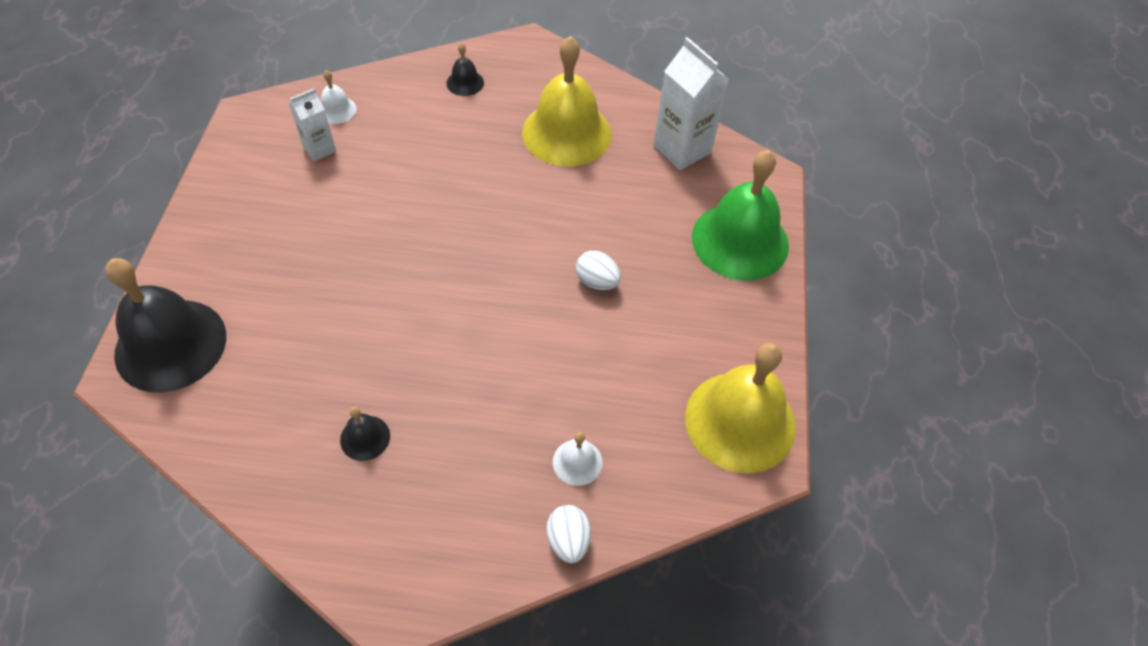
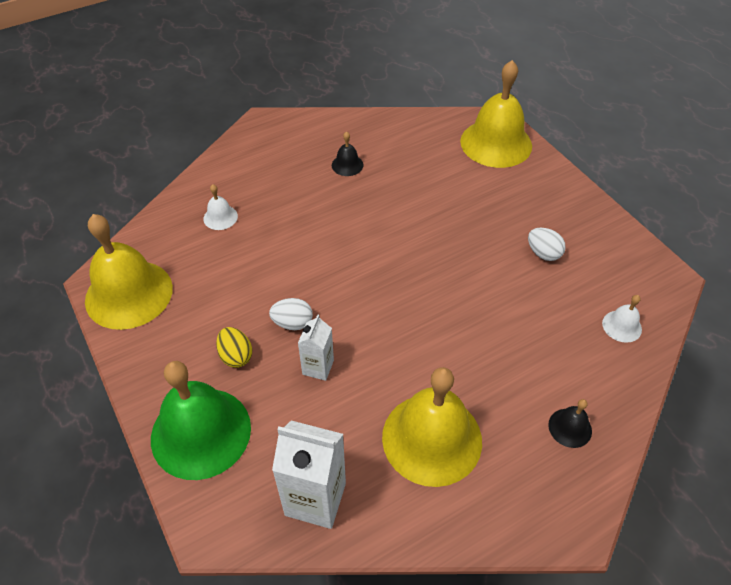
camera: 145 degrees right, 5 degrees down
(170, 344) = (496, 143): black bell -> yellow bell
(319, 149) = (586, 288): white carton -> white carton (318, 367)
(568, 540) = (198, 184): white egg -> white egg (543, 253)
(670, 284) = (236, 356): none -> yellow egg

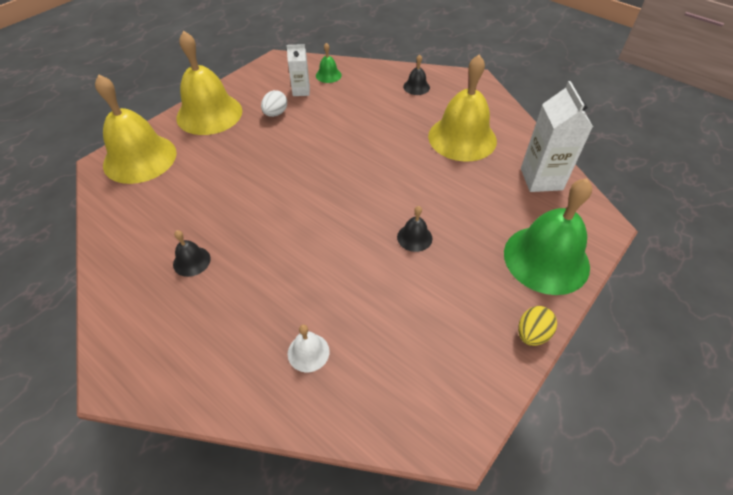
camera: 110 degrees left, 0 degrees up
(129, 294) = (454, 393): yellow bell -> yellow bell (209, 114)
(236, 356) = (468, 264): yellow egg -> yellow egg (532, 334)
(292, 323) = (414, 237): white egg -> black bell
(318, 367) = (446, 208): white carton -> white carton (301, 91)
(622, 326) = (328, 75): white bell -> green bell

